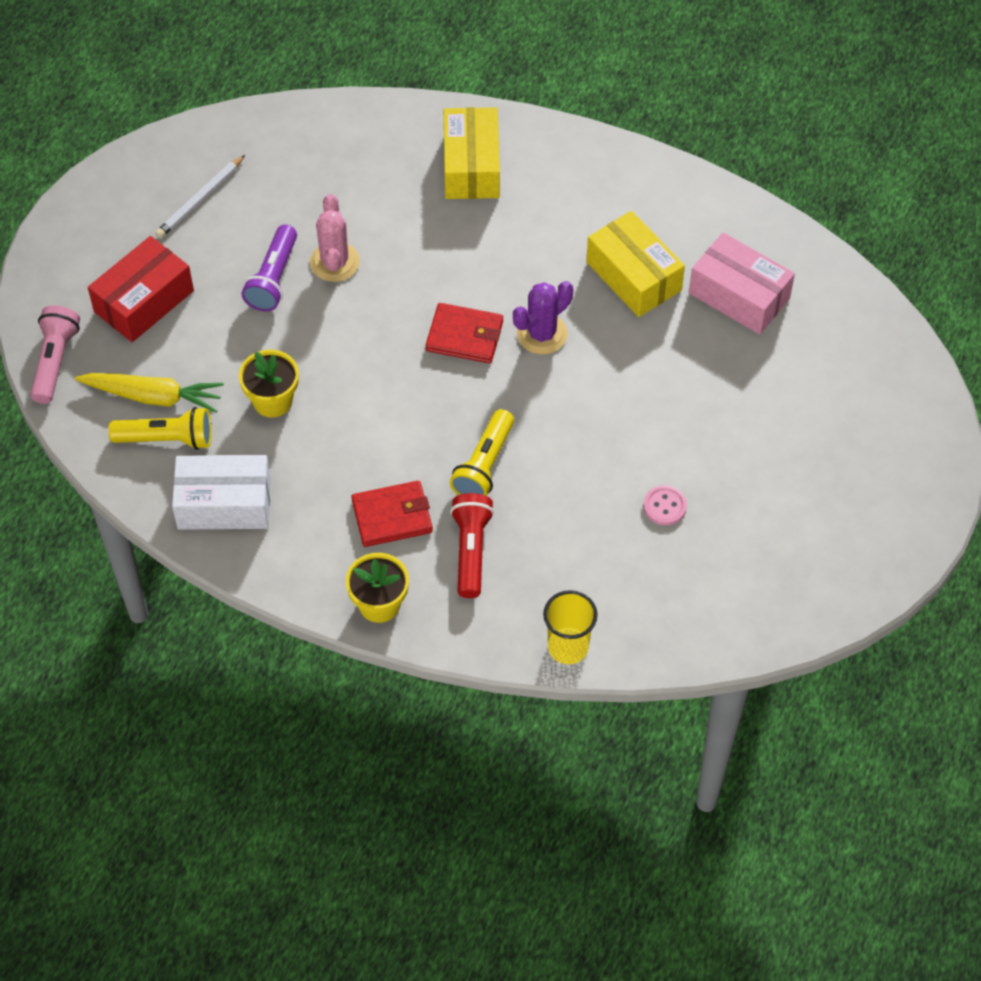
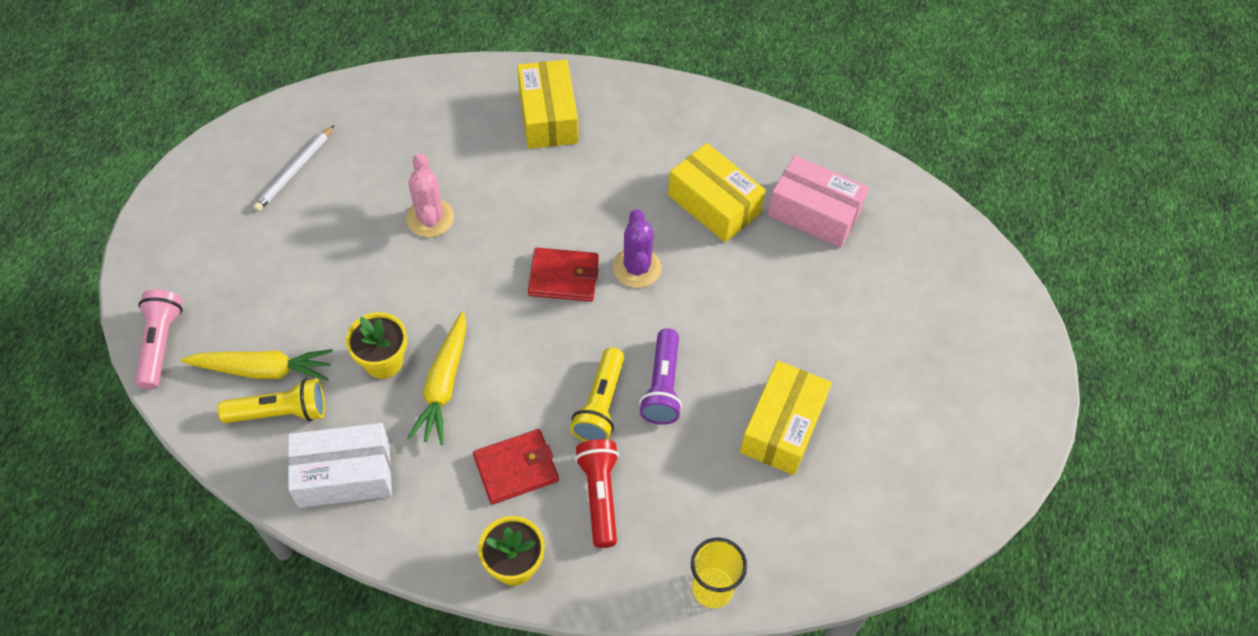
camera: 10 degrees left, 0 degrees up
(144, 301) = (247, 274): red box -> none
(273, 279) = (372, 240): purple flashlight -> purple flashlight (662, 386)
(330, 429) = (444, 384): none -> yellow carrot
(542, 334) = (637, 268): purple cactus -> purple cactus turned 45 degrees counterclockwise
(665, 506) = (782, 427): pink button -> yellow box

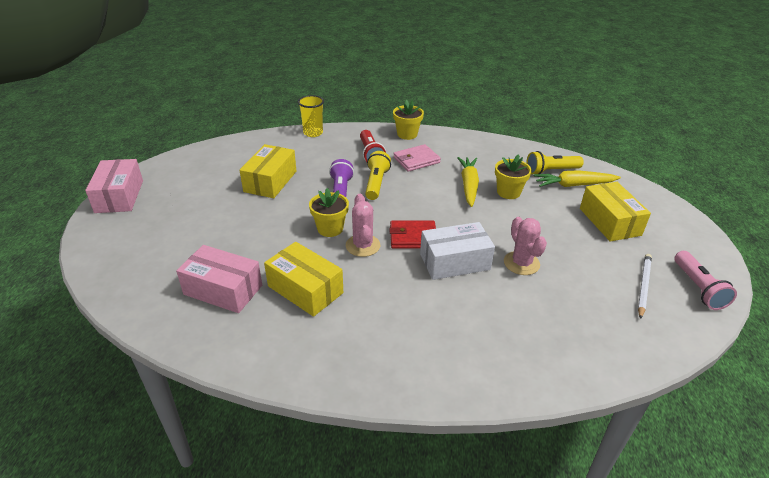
camera: 175 degrees right, 20 degrees down
(161, 344) = (640, 191): pink flashlight -> pink flashlight (698, 288)
(344, 474) = (502, 154): white box -> white box (454, 261)
(516, 468) = (416, 160): red wallet -> pink wallet
(548, 116) = (459, 348): yellow box -> yellow box (609, 221)
(637, 268) = (363, 245): purple cactus -> pink cactus
(681, 304) = (330, 229): none -> yellow flower pot
(1023, 408) = (119, 196): none -> pink box

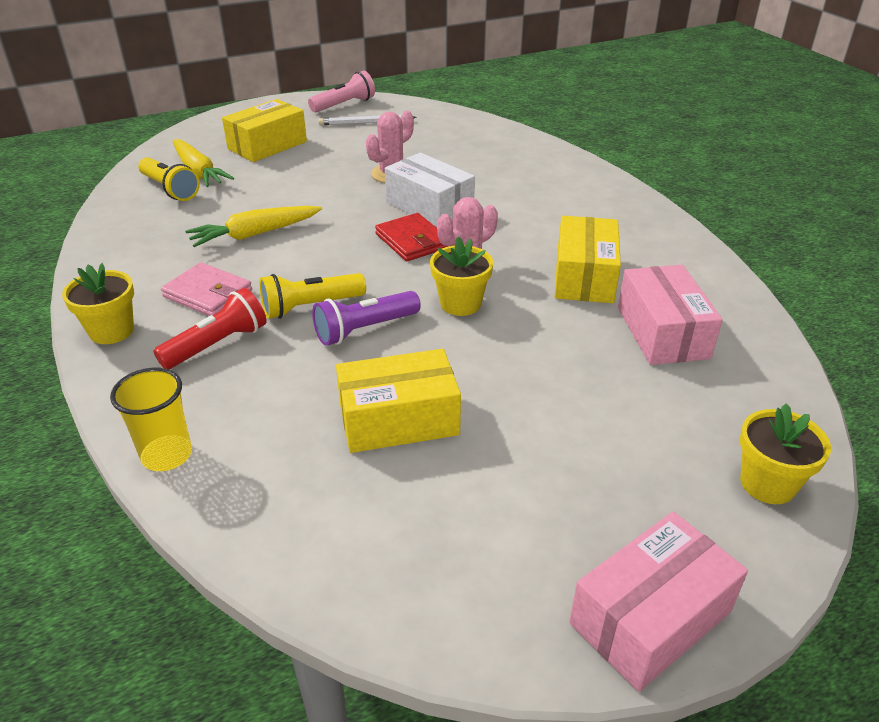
camera: 120 degrees left, 0 degrees up
(508, 192) = (250, 205): yellow flower pot -> yellow flower pot (767, 483)

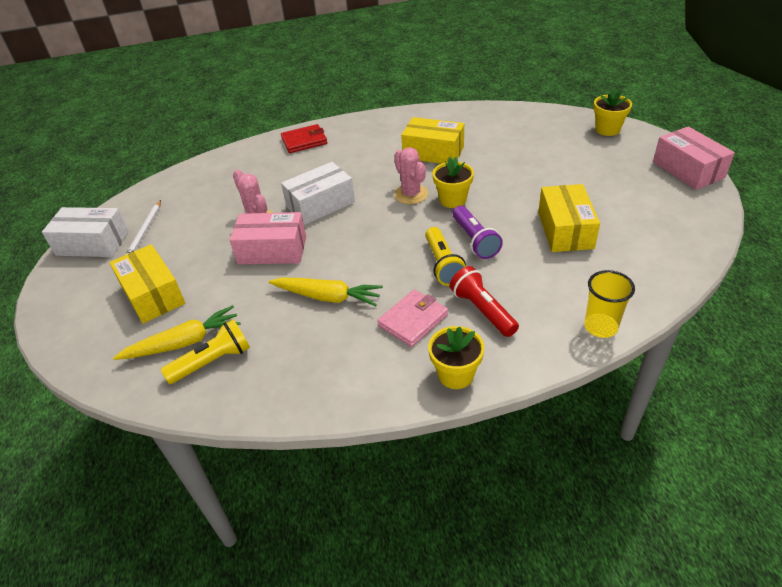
camera: 75 degrees left, 5 degrees up
(255, 234) = (327, 297): yellow carrot -> yellow carrot turned 60 degrees counterclockwise
(344, 105) = (93, 243): pink flashlight -> white box
(412, 241) = (368, 215): red wallet -> red wallet (304, 141)
(662, 332) = (493, 136): pink box -> pink box (272, 250)

